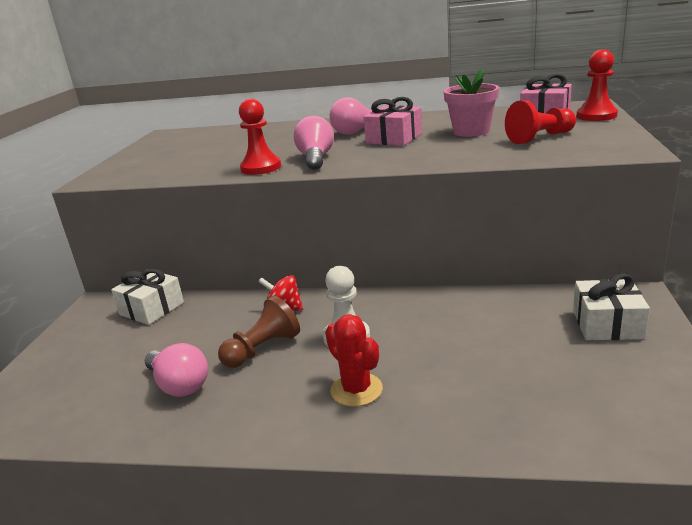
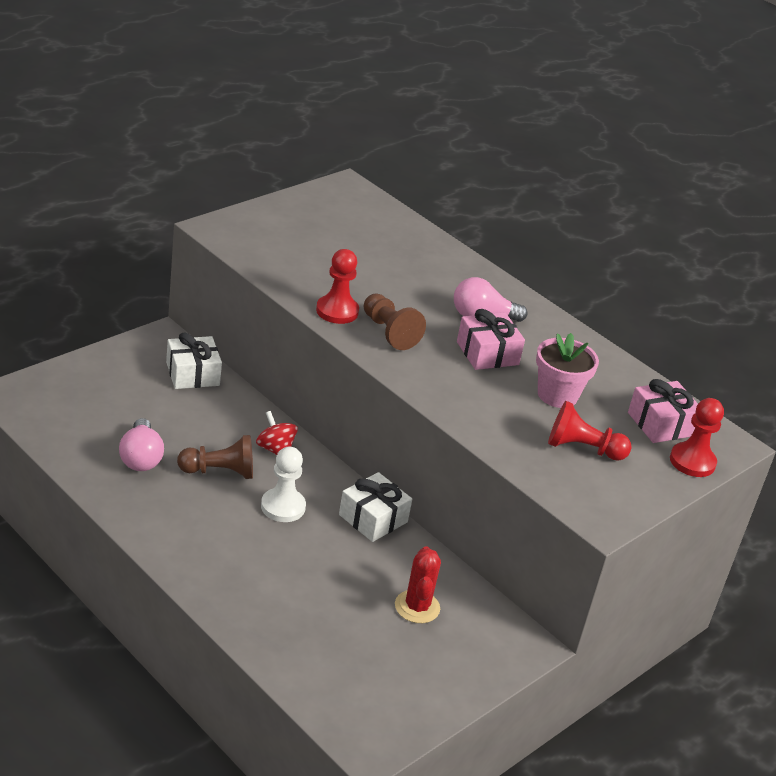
camera: 30 degrees right, 10 degrees up
(316, 159) = (389, 332): pink light bulb -> brown pawn
(356, 390) = (233, 548): red cactus -> red cactus (417, 607)
(607, 324) = (462, 643): white gift -> white gift (373, 518)

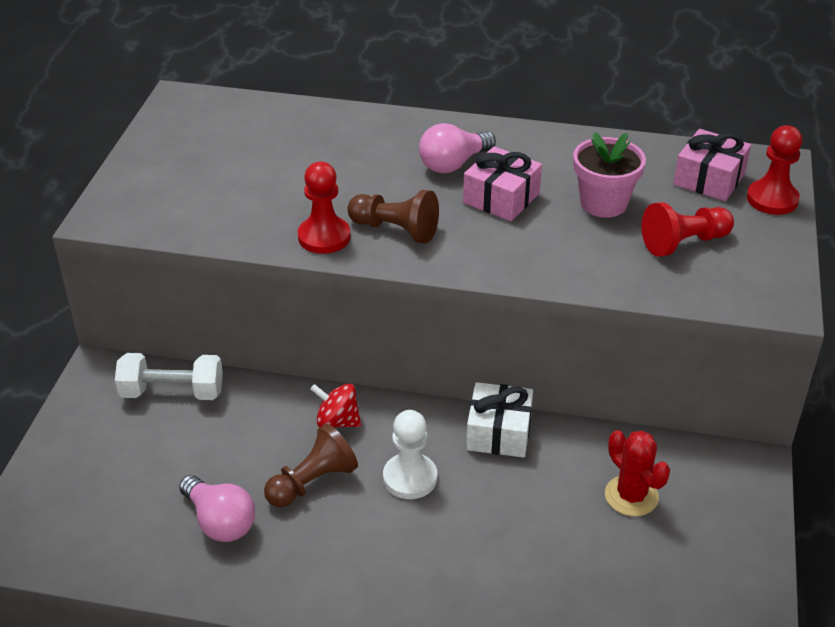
camera: 30 degrees left, 5 degrees up
(192, 374) = (172, 392): white gift -> white dumbbell

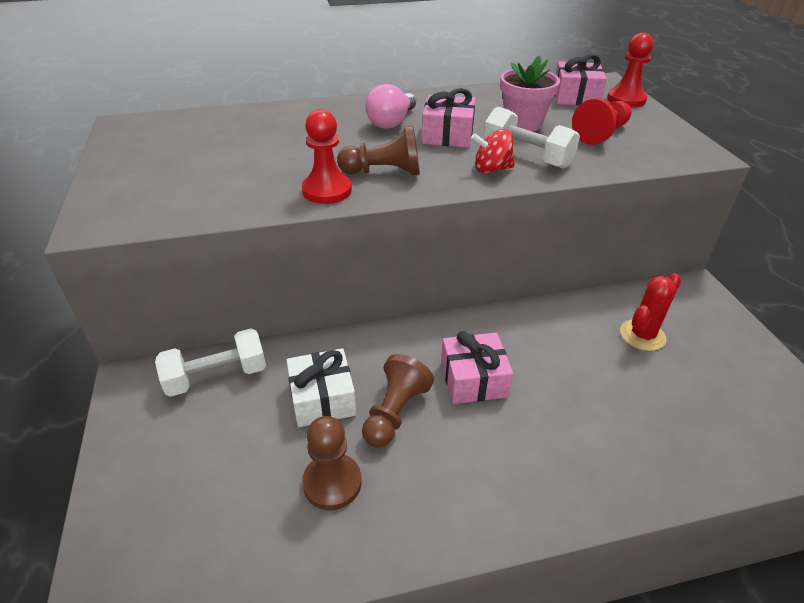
camera: 25 degrees left, 0 degrees up
(220, 522) = (332, 483): pink light bulb -> brown pawn
(337, 421) = (381, 353): red spinning top -> red spinning top (491, 169)
(410, 478) = (473, 379): white pawn -> pink gift
(499, 432) = (513, 320): white gift -> white gift (322, 399)
(565, 250) = (527, 156): none -> white dumbbell
(631, 496) = (642, 335): red cactus -> red cactus turned 75 degrees counterclockwise

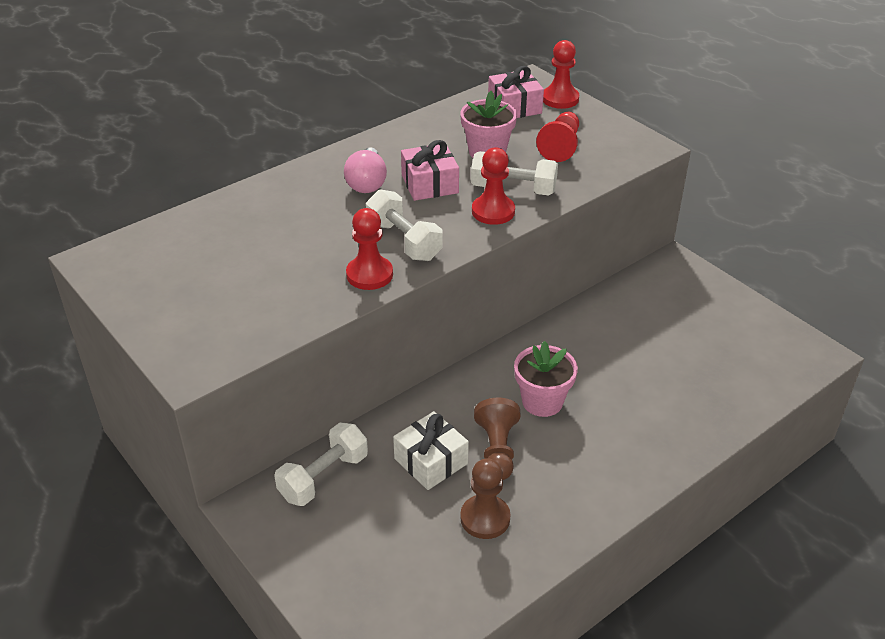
camera: 25 degrees left, 0 degrees up
(384, 172) = (404, 241): brown pawn -> white dumbbell
(473, 379) = (542, 401): pink gift -> pink flower pot
(491, 169) = (493, 211): red spinning top -> red pawn
(642, 335) = (652, 319): red cactus -> none

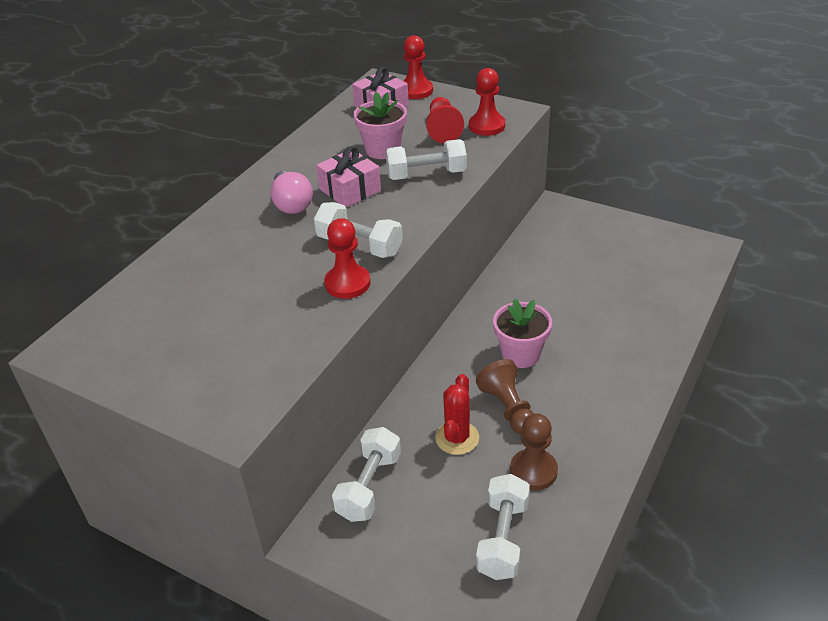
camera: 20 degrees left, 0 degrees up
(417, 570) = (503, 539): none -> white dumbbell
(431, 461) = (457, 438): white gift -> red cactus
(493, 211) = (421, 198): red pawn -> red pawn (487, 126)

